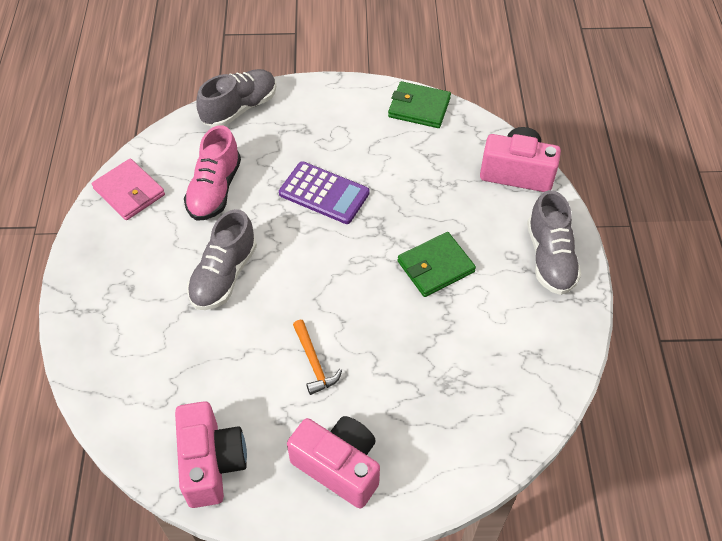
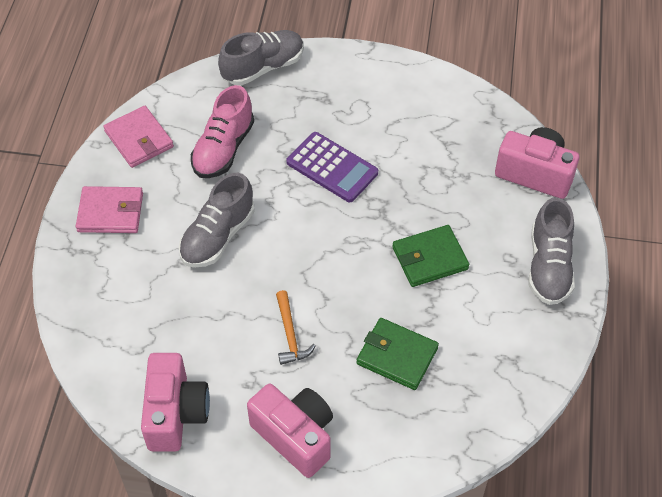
camera: 10 degrees right, 0 degrees up
(111, 267) = (110, 212): none -> pink wallet
(419, 107) = (447, 91): green wallet -> green wallet (397, 356)

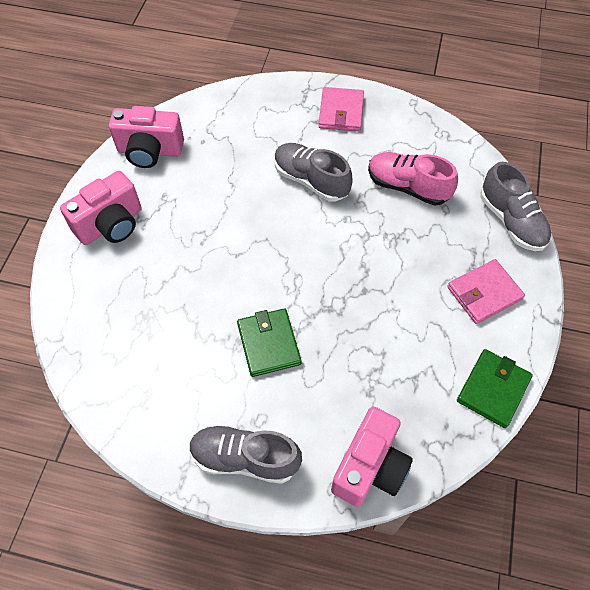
camera: 95 degrees right, 5 degrees up
(139, 139) = (418, 129): pink wallet -> pink wallet (484, 293)
(290, 334) = (205, 226): orange hammer -> none
(332, 167) = (383, 270): purple calculator -> none
(397, 356) = (168, 304): green wallet -> green wallet (493, 389)

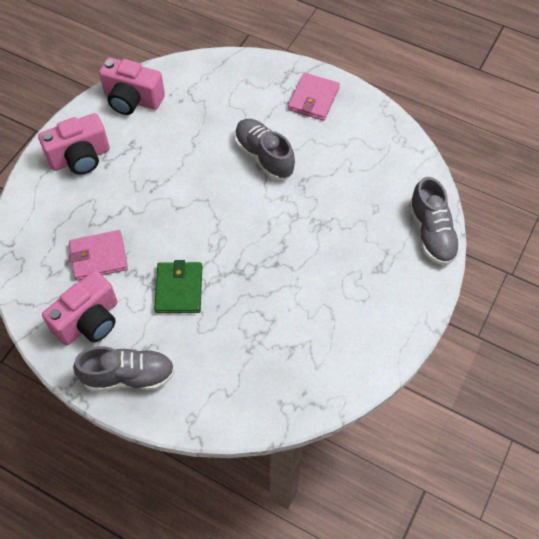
camera: 15 degrees right, 0 degrees up
(245, 458) = (128, 376): grey shoe -> grey shoe turned 150 degrees clockwise
(370, 467) = (227, 409): pink camera -> pink camera (89, 321)
(407, 187) = (348, 181): pink shoe -> none
(484, 293) = (381, 291): pink wallet -> pink wallet (99, 257)
(493, 389) = (356, 373): green wallet -> none

